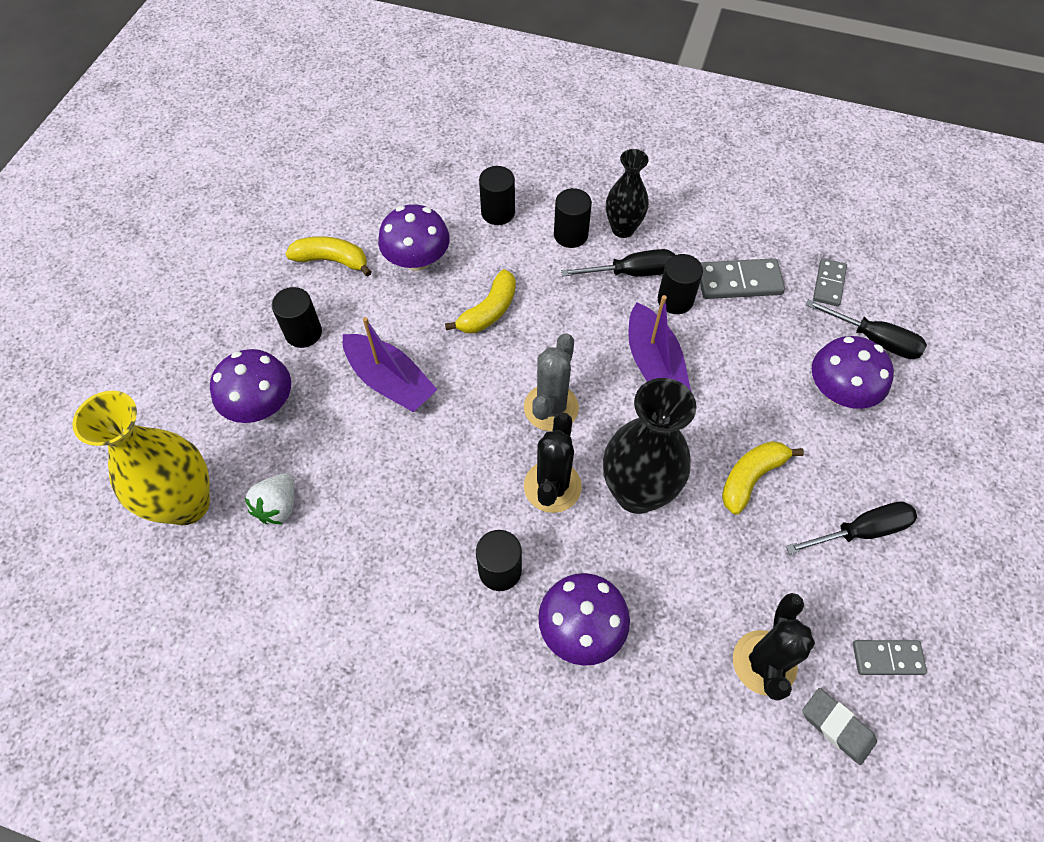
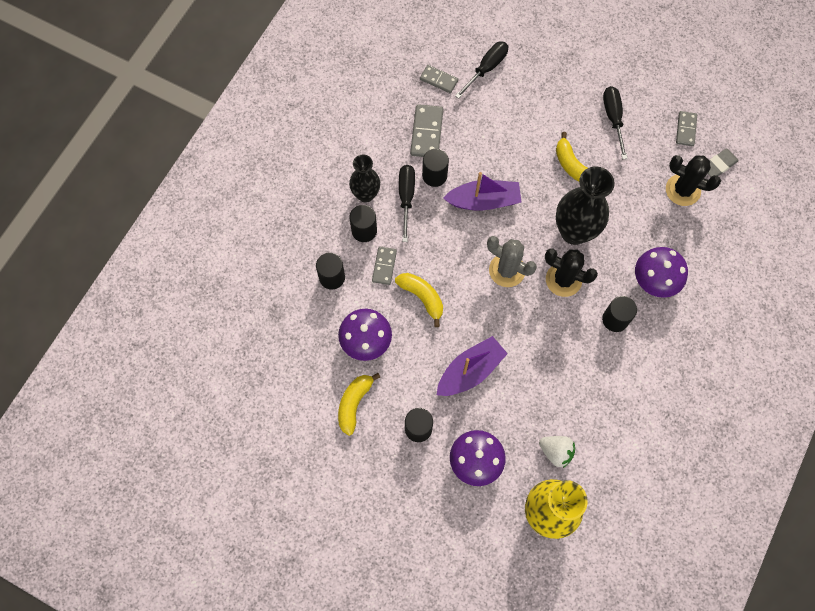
camera: 80 degrees left, 10 degrees up
(525, 263) = (384, 266): none -> grey domino
(839, 391) = (521, 100): purple mushroom -> none

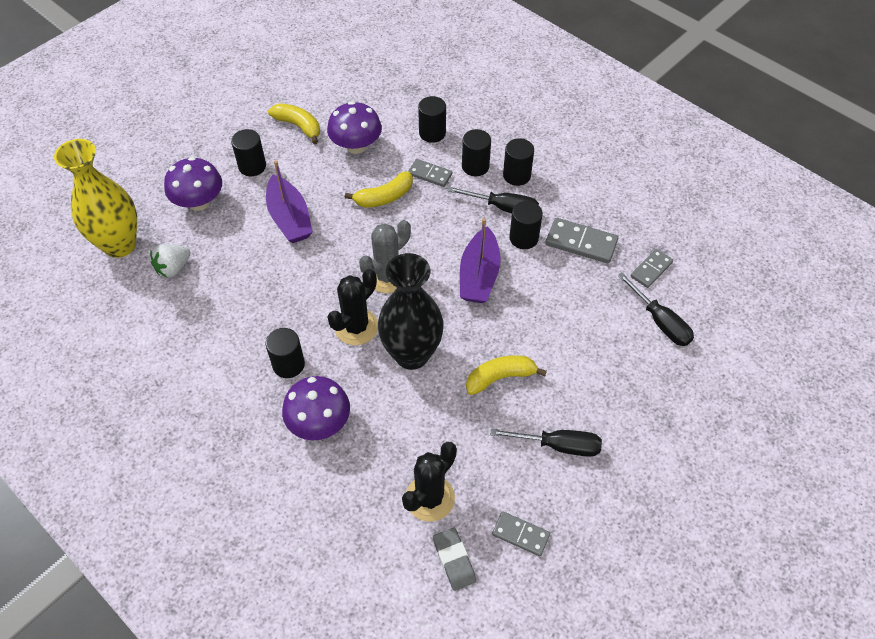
camera: 105 degrees right, 15 degrees down
(366, 194) = (516, 175): black vase -> black cylinder

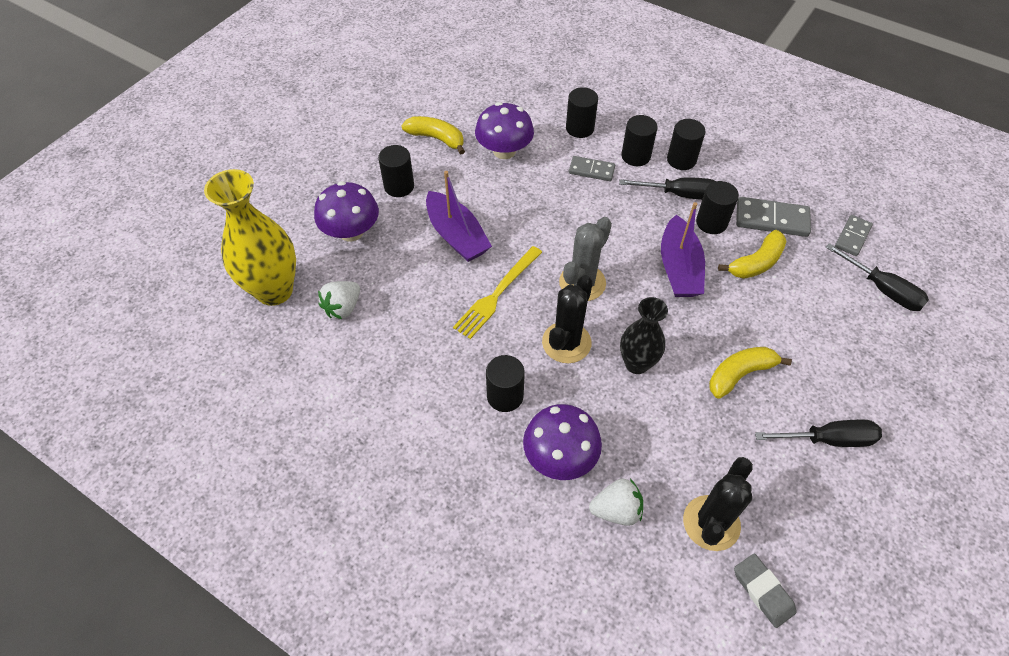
camera: 10 degrees left, 0 degrees up
(309, 275) = (497, 294): none -> yellow fork
(352, 474) = (616, 510): none -> white strawberry
(384, 197) = (551, 200): yellow banana -> yellow banana (756, 263)
(412, 354) = (636, 363): black vase -> black vase, size x0.61
(520, 535) = (825, 548): grey domino -> none

